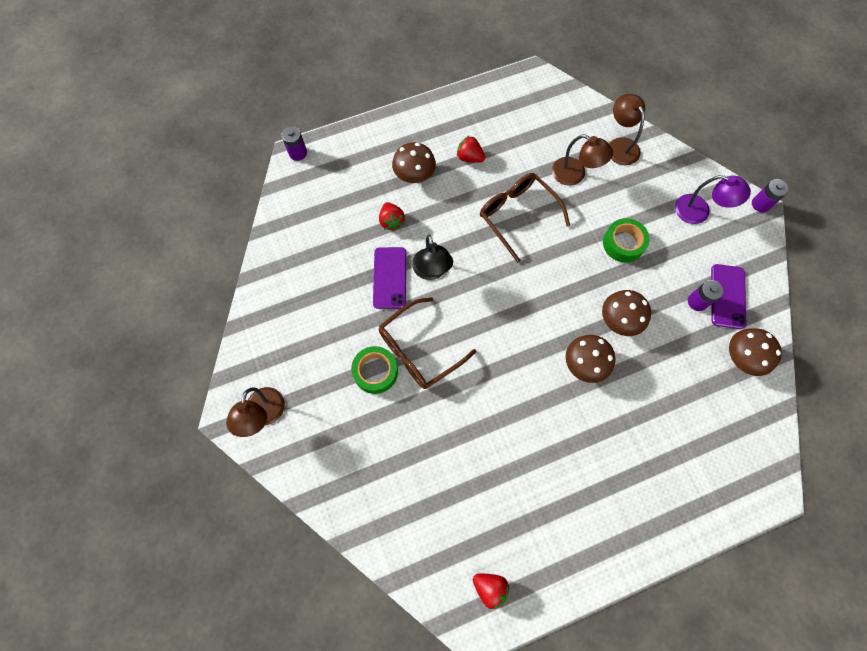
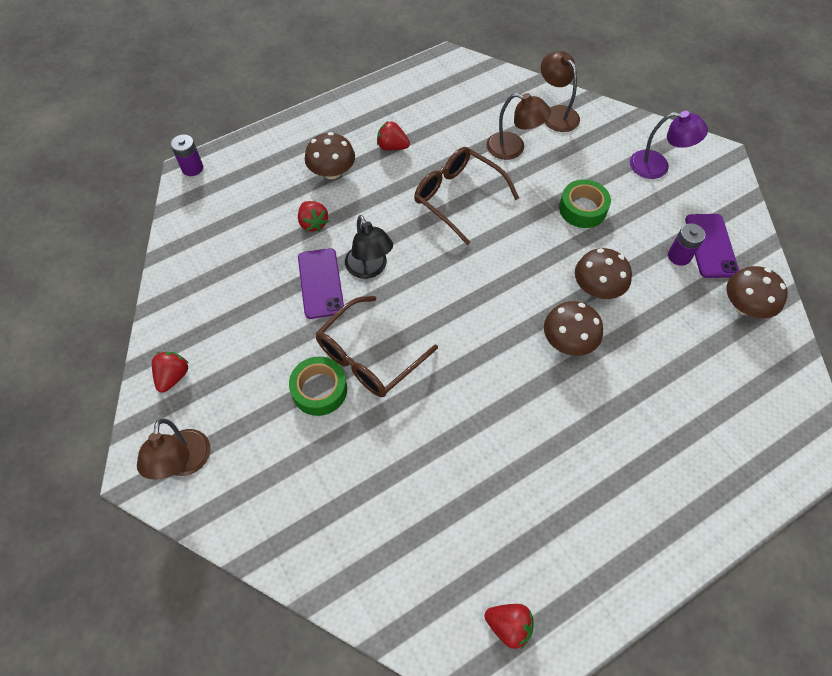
camera: 10 degrees left, 10 degrees down
(262, 340) = (173, 376): none -> red strawberry
(760, 204) = (721, 150): purple battery -> none

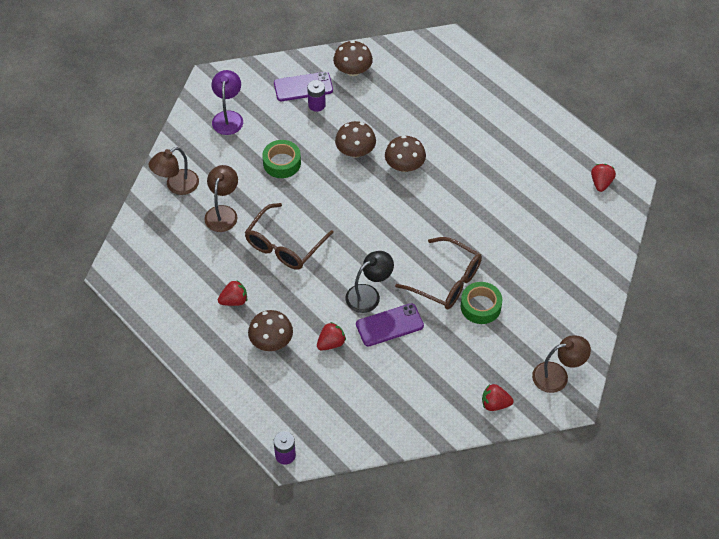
camera: 100 degrees left, 5 degrees down
(392, 147) = (234, 301): red strawberry -> red strawberry turned 120 degrees counterclockwise

